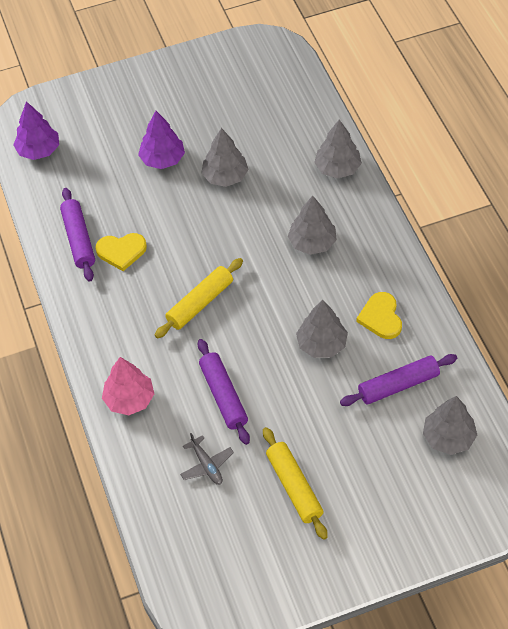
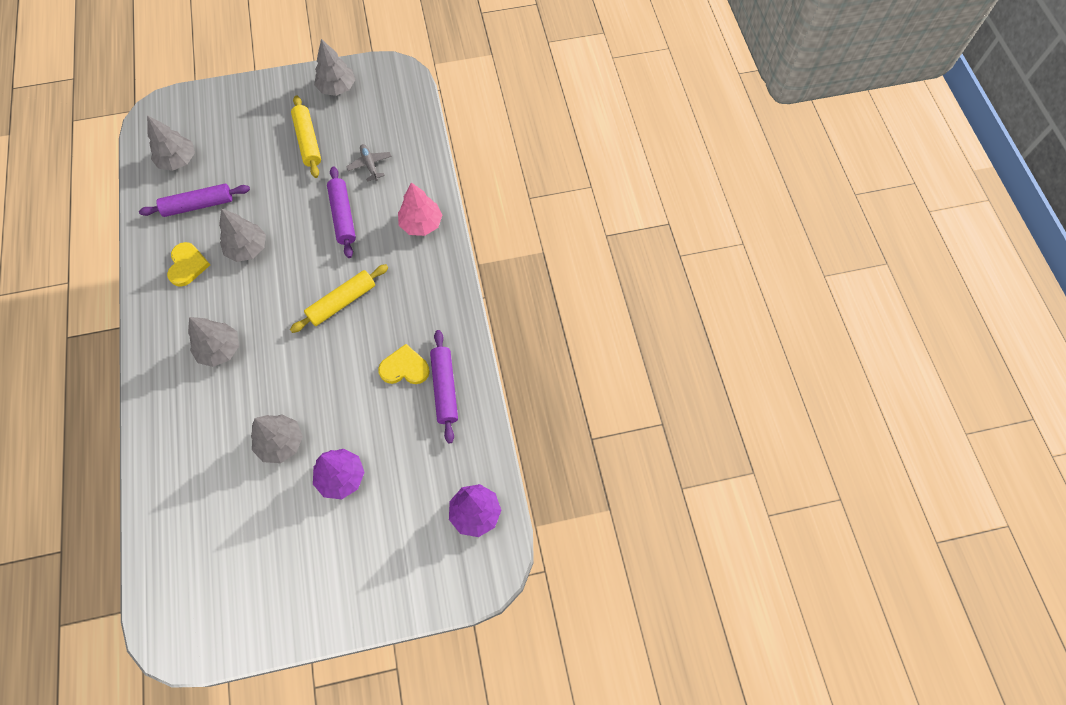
camera: 175 degrees left, 10 degrees up
(337, 168) = (162, 434): grey tree -> grey tree (337, 88)

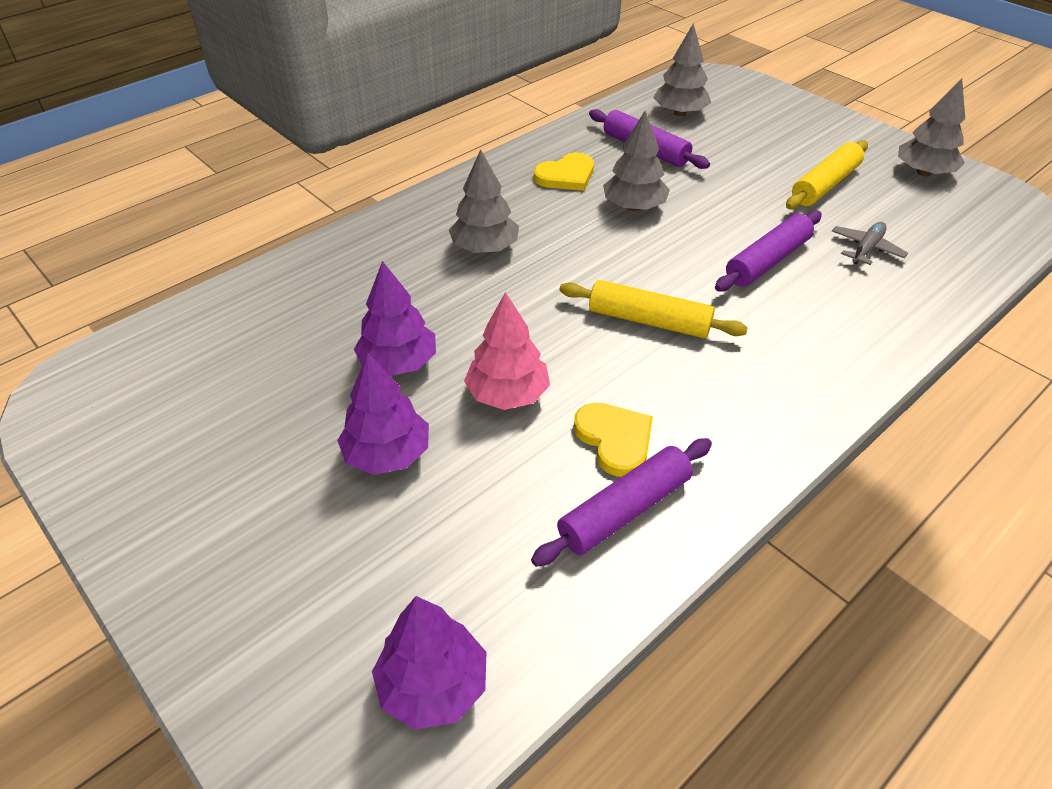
camera: 60 degrees right, 20 degrees down
(281, 443) = (398, 363): grey tree -> purple tree
(421, 224) = (850, 341): pink tree -> pink tree (507, 394)

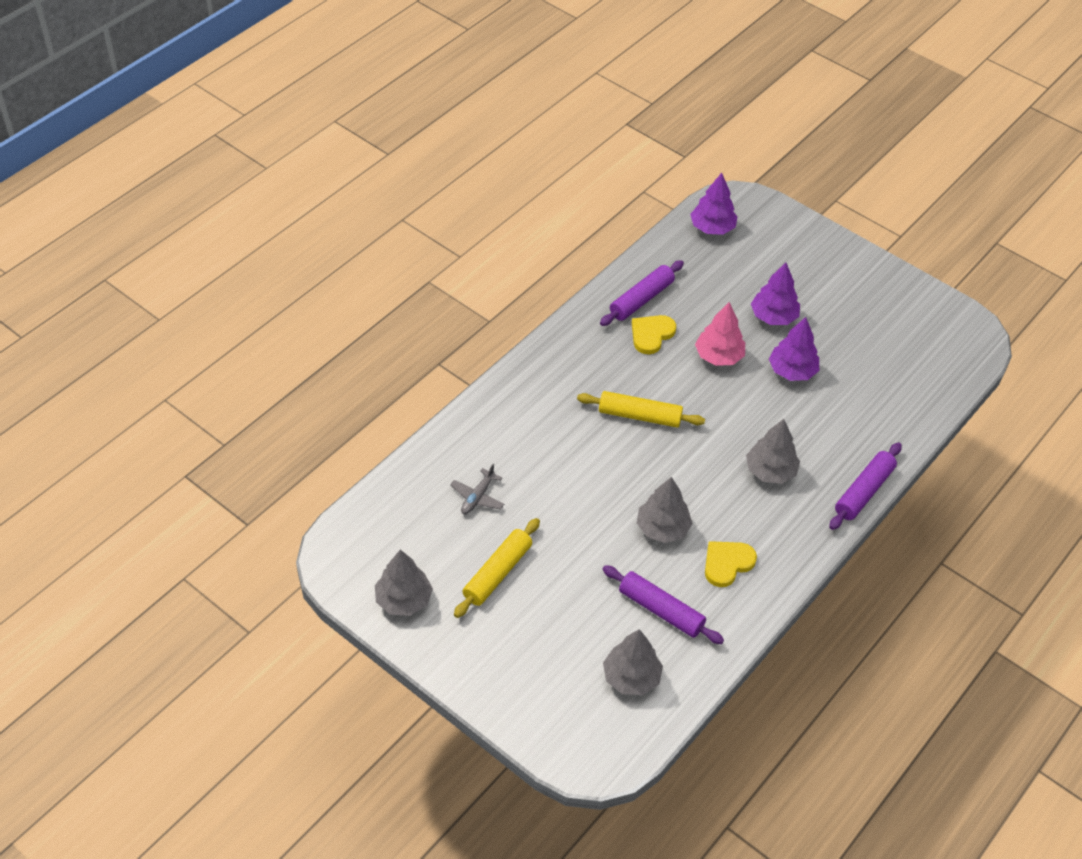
camera: 170 degrees right, 5 degrees up
(615, 439) = (651, 335): yellow heart -> yellow heart turned 75 degrees clockwise
(767, 261) = (555, 477): purple rolling pin -> purple rolling pin (864, 492)

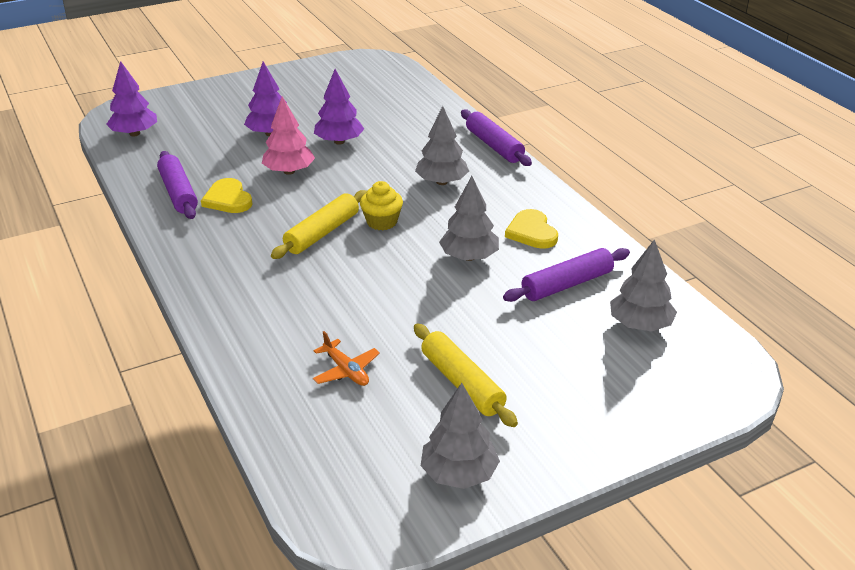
camera: 65 degrees left, 15 degrees down
(477, 497) = (346, 370): grey plane -> orange plane
(679, 450) = (382, 222): none -> yellow cupcake

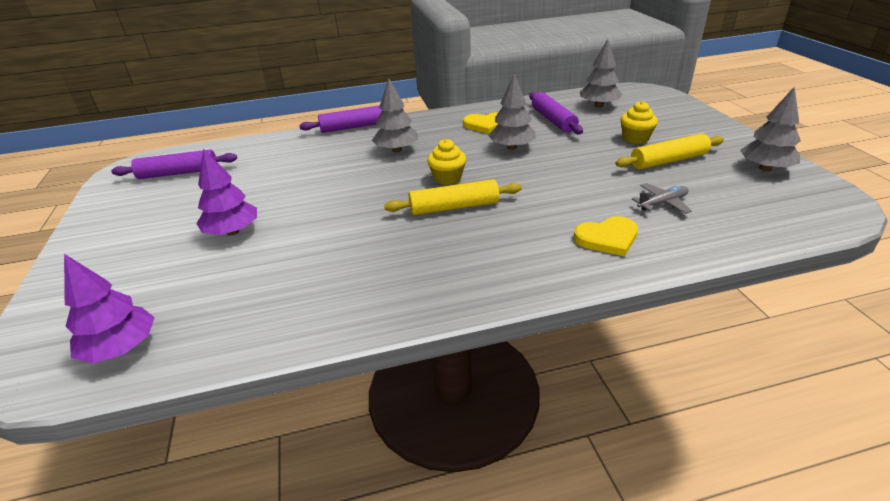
camera: 75 degrees left, 0 degrees up
(178, 193) = (323, 301): purple rolling pin -> purple rolling pin (178, 173)
(228, 199) = (360, 262): yellow heart -> yellow heart (607, 238)
(289, 171) = (326, 222): pink tree -> none
(322, 233) = (454, 207): yellow rolling pin -> yellow rolling pin turned 60 degrees counterclockwise
(339, 142) = (288, 192): purple tree -> none
(346, 370) = (662, 203): orange plane -> grey plane
(527, 357) = (635, 138): none -> yellow cupcake

